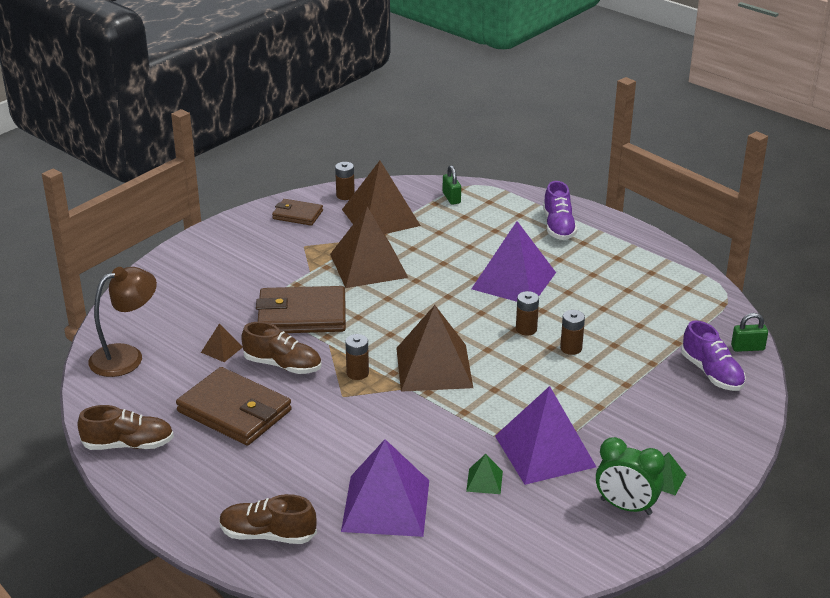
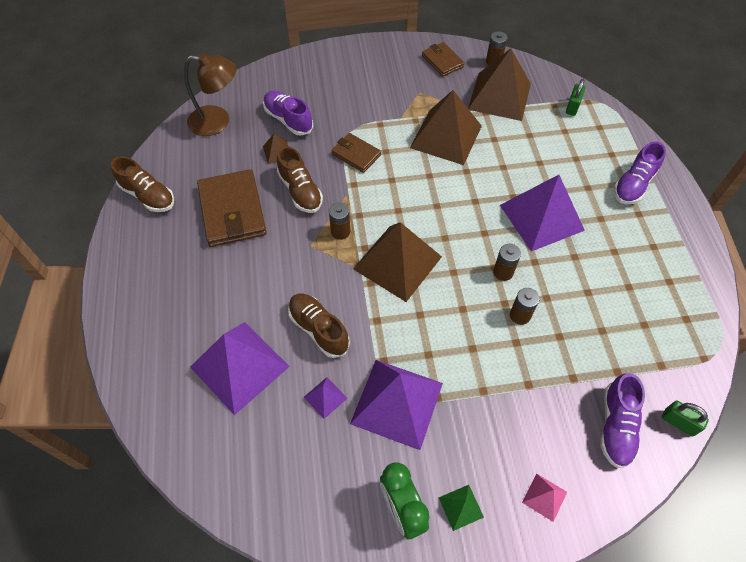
camera: 40 degrees right, 25 degrees up
(201, 321) = (288, 120): none -> purple shoe
(268, 535) = (147, 333): brown shoe -> brown shoe (319, 329)
(302, 315) = (356, 154): brown wallet -> brown wallet, size x0.56
(484, 481) = (325, 397): green pyramid -> purple pyramid
(712, 439) = (544, 497): none -> pink pyramid

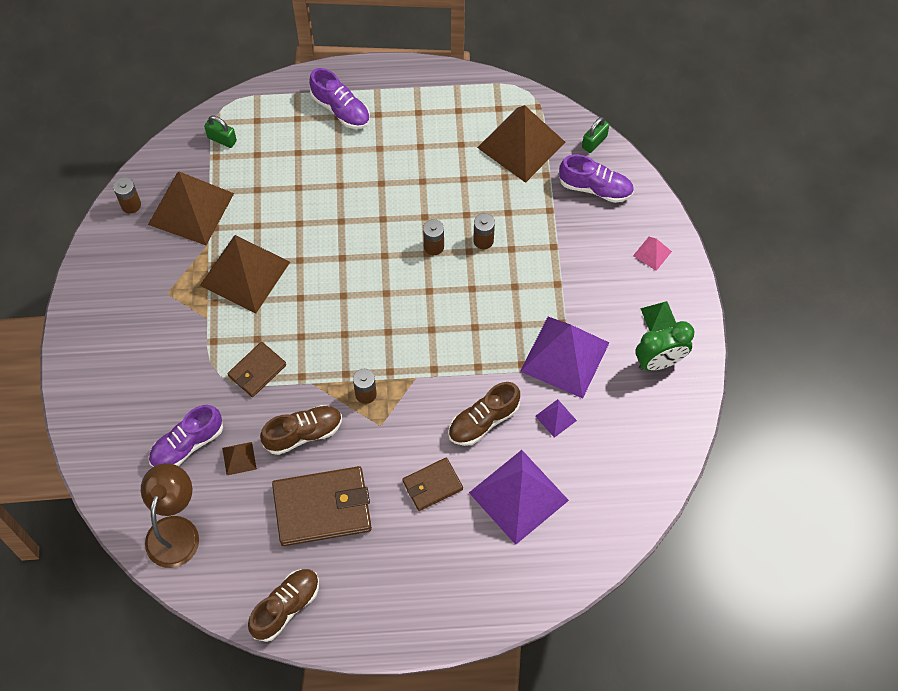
camera: 85 degrees left, 5 degrees up
(397, 263) = (412, 341): brown pyramid -> brown pyramid (521, 144)
(442, 61) = (118, 261): brown wallet -> brown wallet (432, 485)
(541, 217) = (371, 200): purple pyramid -> none

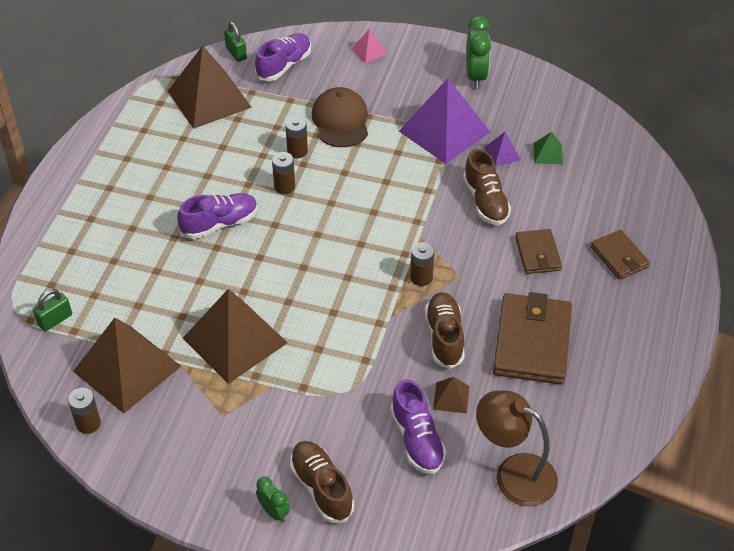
camera: 70 degrees left, 15 degrees down
(88, 362) = (274, 512): none -> green clock
(257, 371) = (356, 357): brown wallet -> brown wallet (619, 257)
(286, 607) = (629, 398): brown shoe -> brown shoe (321, 488)
(341, 109) = (84, 214): purple shoe -> purple shoe (220, 224)
(518, 496) = (570, 198): purple pyramid -> none
(540, 262) = (340, 121): none -> brown cap
(658, 317) = (432, 65): green pyramid -> green pyramid (548, 153)

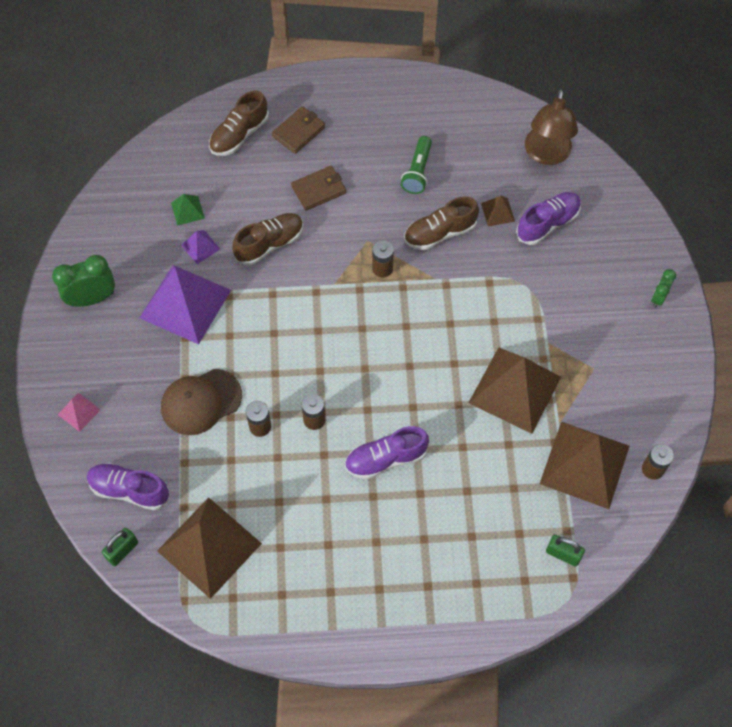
camera: 110 degrees left, 15 degrees up
(220, 224) = (386, 459): purple shoe -> purple shoe turned 60 degrees counterclockwise
(321, 488) = (622, 273): brown shoe -> brown shoe (239, 135)
(532, 342) = (418, 172): brown wallet -> green flashlight

